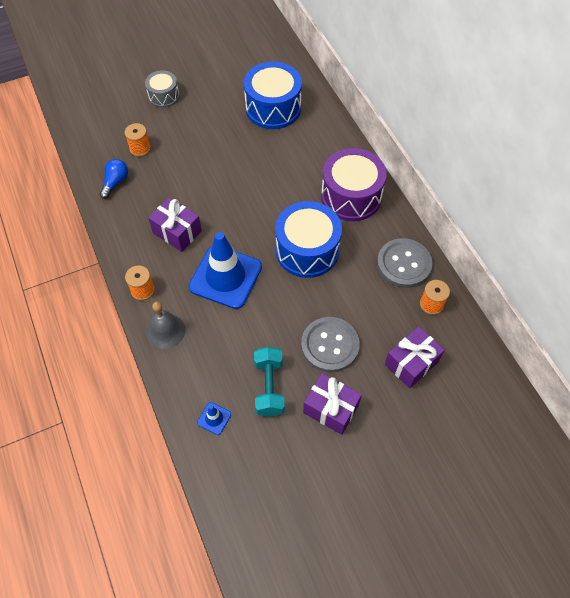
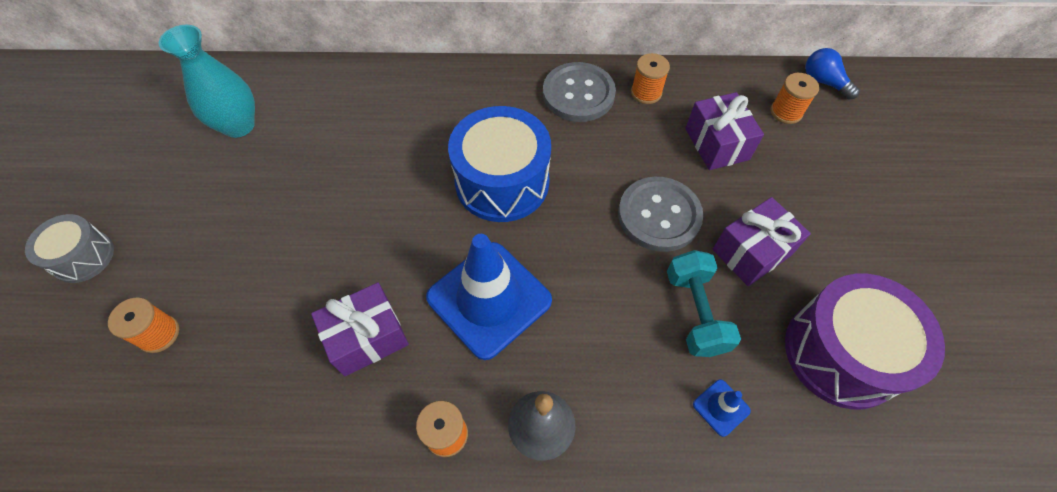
camera: 65 degrees left, 0 degrees up
(115, 182) = (198, 402): blue light bulb -> blue light bulb (823, 82)
(269, 387) = (695, 312): turquoise dumbbell -> turquoise dumbbell turned 60 degrees clockwise
(273, 108) = (238, 125): blue drum -> turquoise vase
(351, 196) = (448, 102): purple drum -> purple drum (841, 353)
(472, 402) = (786, 112): none -> orange spool

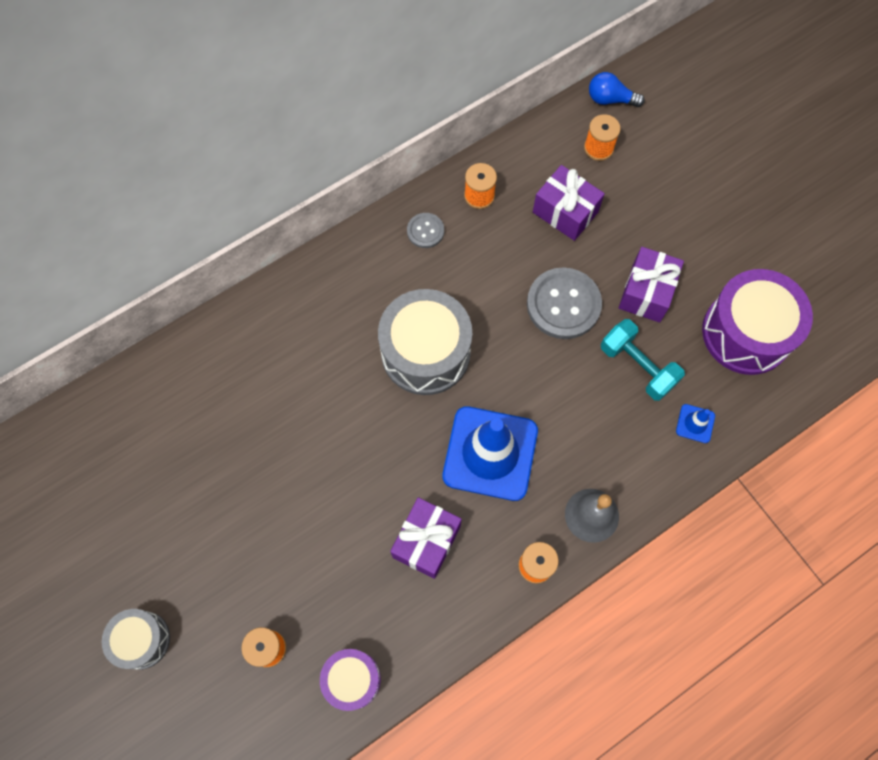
camera: 35 degrees left, 10 degrees up
(193, 416) = (352, 679): none -> purple drum
(238, 125) = (157, 446): turquoise vase -> none
(502, 182) = (425, 352): blue drum -> grey drum
(578, 94) = (425, 231): grey button -> grey button, size x0.52

